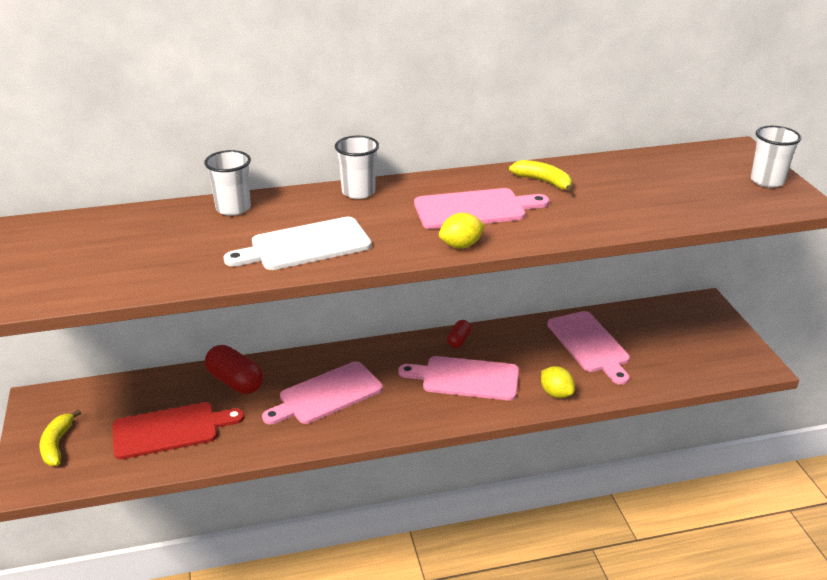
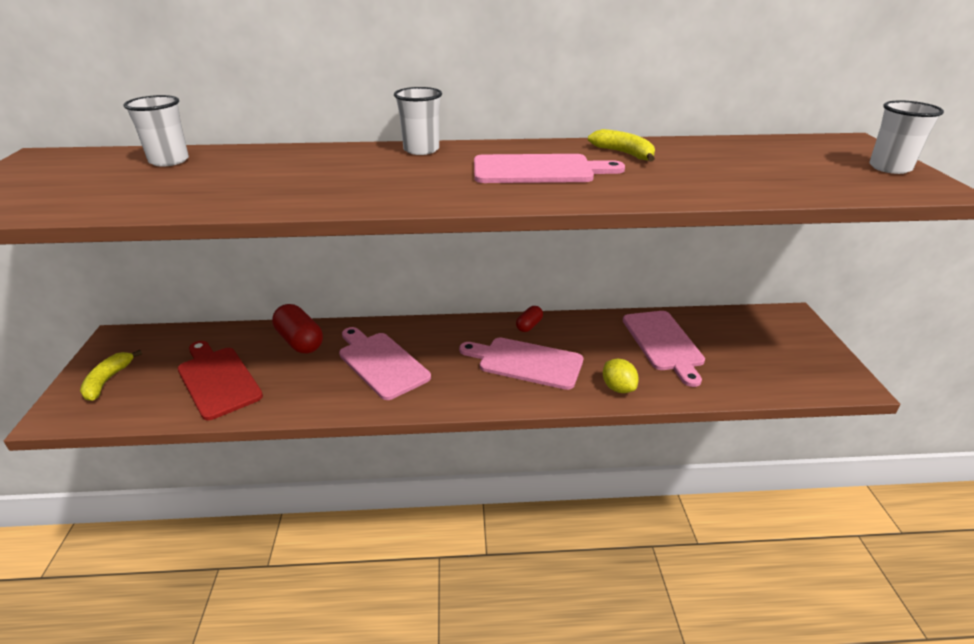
camera: 10 degrees right, 0 degrees up
(170, 430) = (218, 380): red cutting board -> red cutting board turned 120 degrees counterclockwise
(233, 208) = (286, 154): white cup -> white cup (169, 161)
(305, 245) = (336, 187): white cutting board -> none
(326, 394) = (381, 363): pink cutting board -> pink cutting board turned 75 degrees clockwise
(461, 245) = (509, 199): yellow lemon -> none

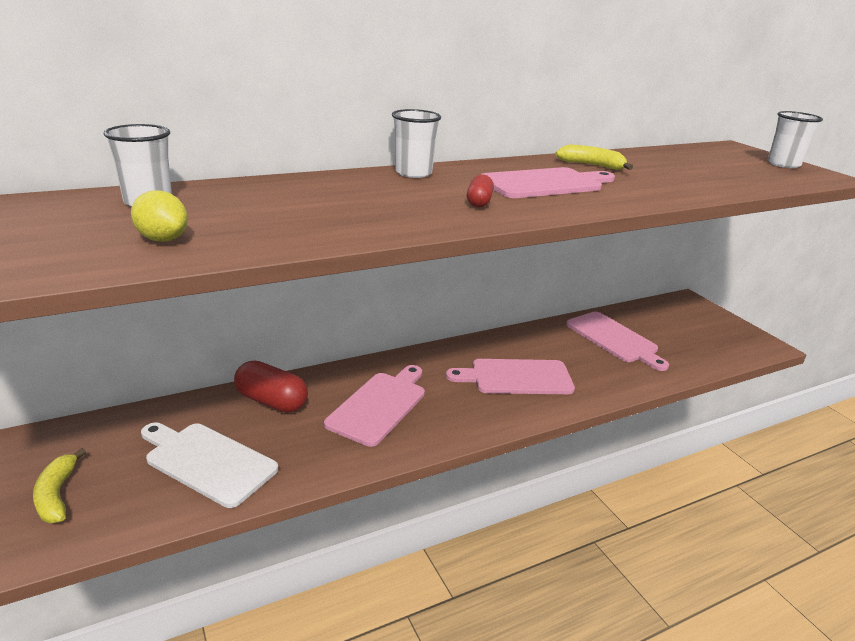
camera: 25 degrees left, 5 degrees down
(218, 380) = (207, 461): red cutting board -> white cutting board
(381, 363) = (379, 405): pink cutting board -> pink cutting board turned 90 degrees clockwise
(529, 325) = (491, 344): red capsule -> red capsule (479, 202)
(618, 388) = (610, 384): yellow lemon -> yellow lemon (163, 239)

